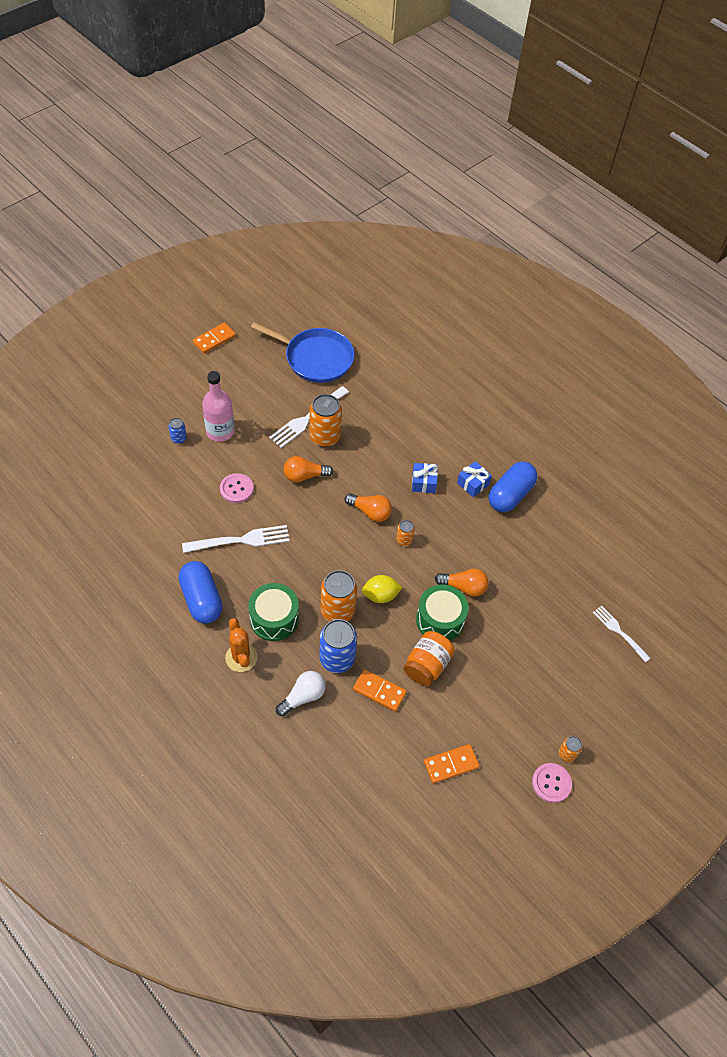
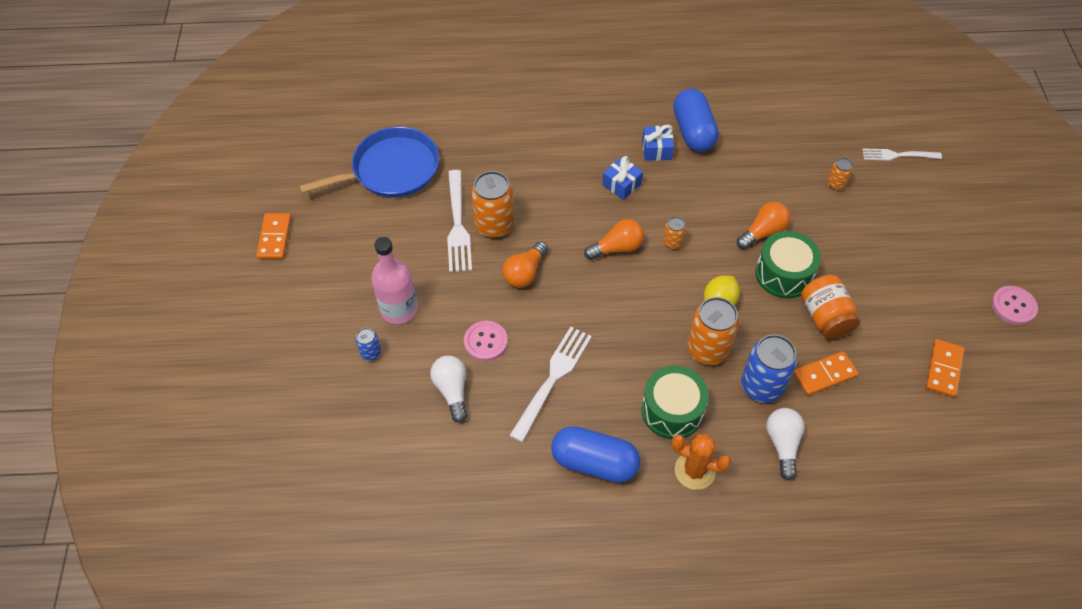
camera: 45 degrees left, 0 degrees up
(188, 495) = (452, 391): none -> white light bulb
(566, 754) = (991, 275): orange can -> orange can (836, 184)

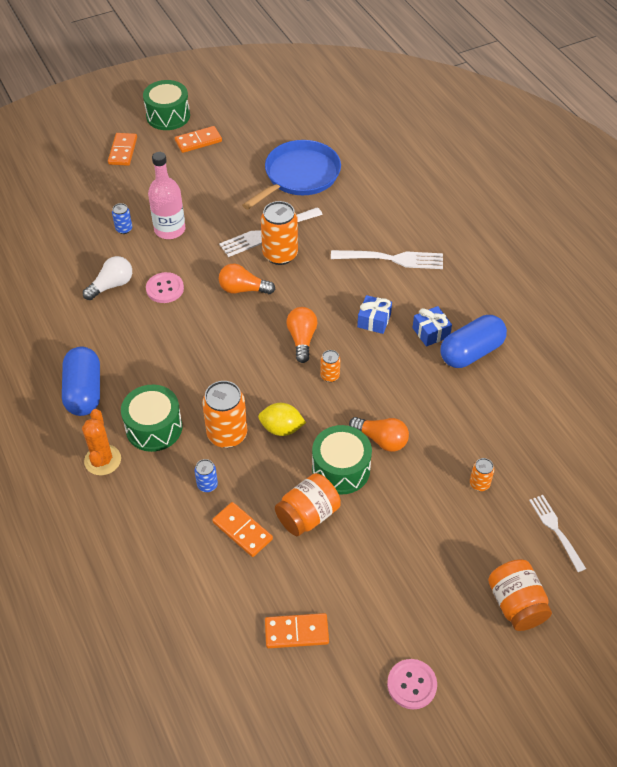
camera: 65 degrees right, 5 degrees down
(210, 252) = (168, 116): none -> green drum
(238, 315) = (123, 151): none -> orange domino
(391, 169) = (299, 176): blue pan -> blue pan turned 90 degrees counterclockwise
(552, 379) = (149, 340): white fork -> white fork (392, 259)
(617, 248) = (302, 339): orange light bulb -> orange light bulb turned 135 degrees counterclockwise
(761, 386) = (207, 485): blue can -> blue can, size x0.50
(782, 444) = (154, 517): white light bulb -> none
(958, 209) = (516, 604): none -> orange jar

